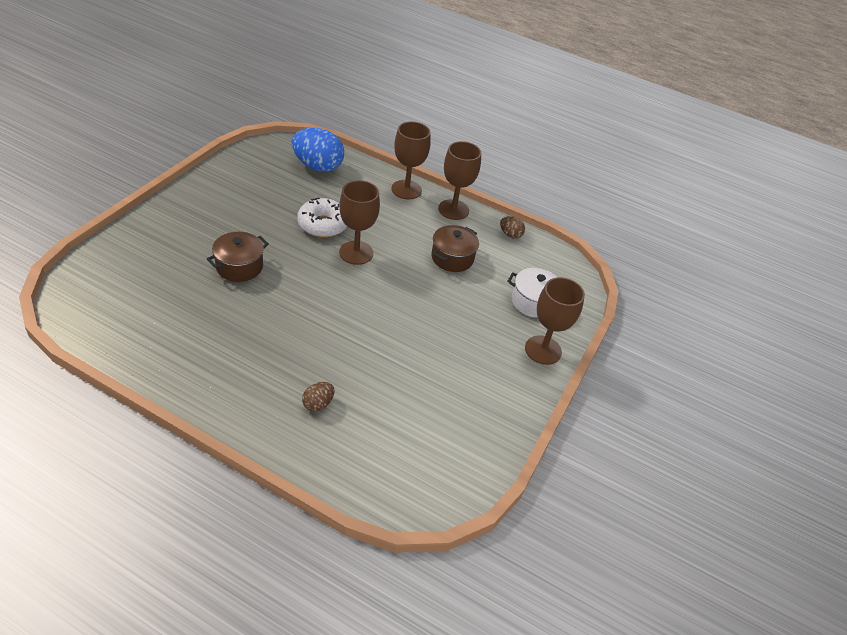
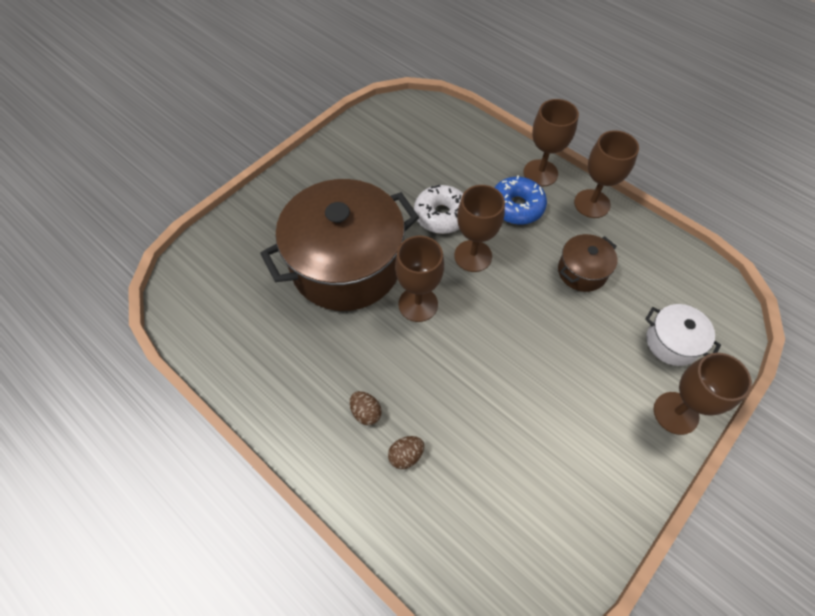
camera: 20 degrees right, 15 degrees up
(239, 267) = (346, 265): brown pot -> brown pot, size x2.25
(312, 291) = (418, 304): none -> brown goblet
(317, 166) = (445, 137): blue egg -> none
(389, 215) = (516, 206): none -> blue donut
(510, 235) = (656, 243): brown egg -> brown egg (366, 412)

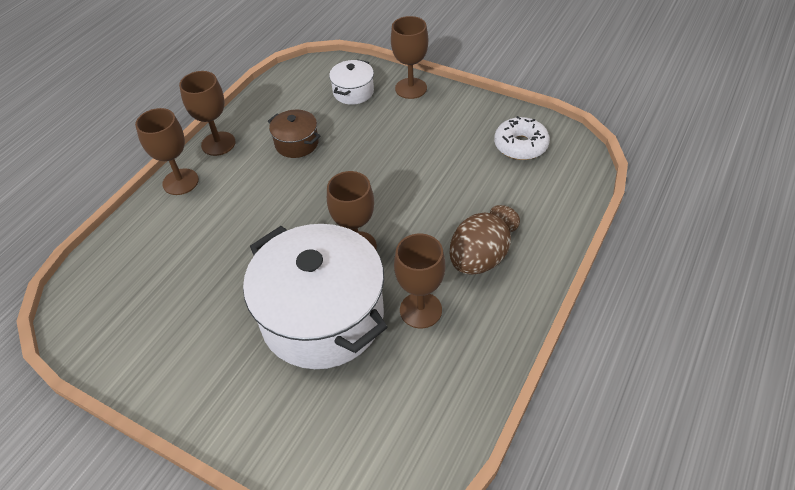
camera: 100 degrees left, 10 degrees down
(346, 265) = (322, 317): brown pot -> white pot
(366, 412) = (477, 261): brown egg -> brown egg, size x2.13
(441, 215) = (244, 249): white donut -> white donut (520, 145)
(473, 256) = (292, 216): brown goblet -> brown goblet (420, 310)
(516, 206) = (227, 194): blue donut -> none

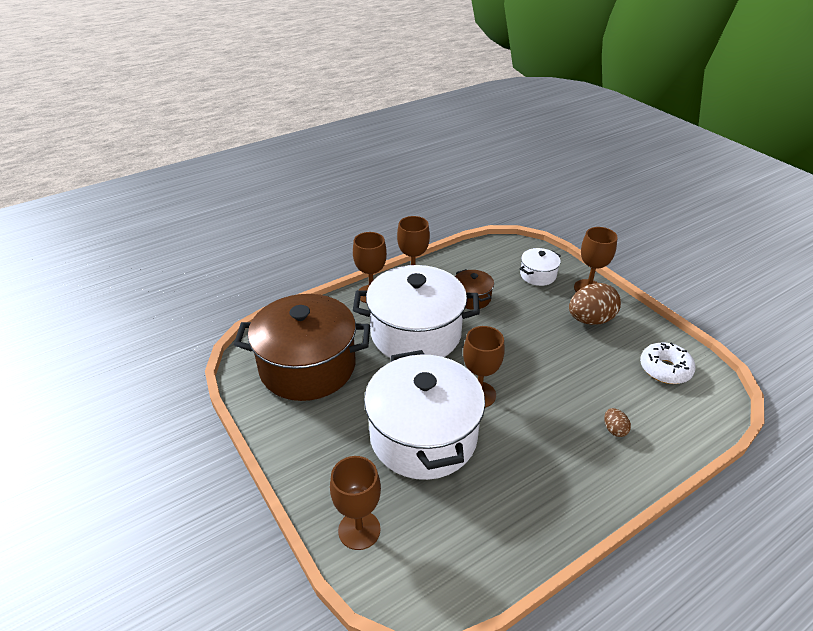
camera: 25 degrees right, 10 degrees down
(150, 297) = (307, 366): none -> brown pot
(255, 208) = (415, 333): none -> white pot
(420, 310) = (505, 466): brown goblet -> brown goblet (359, 530)
(477, 261) = (575, 448): brown egg -> brown egg (590, 320)

